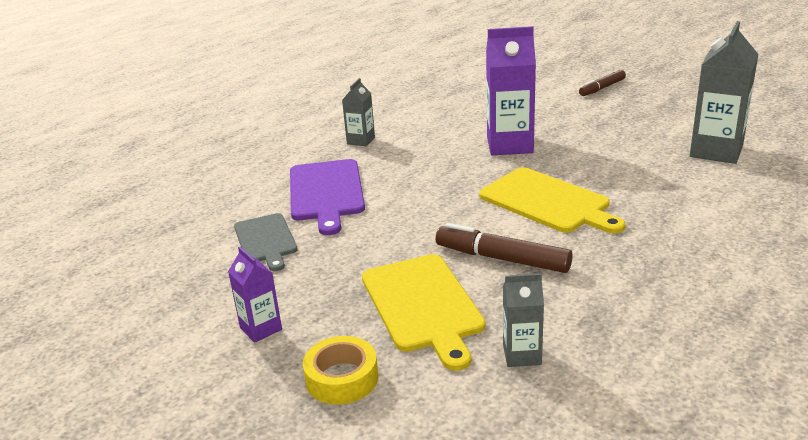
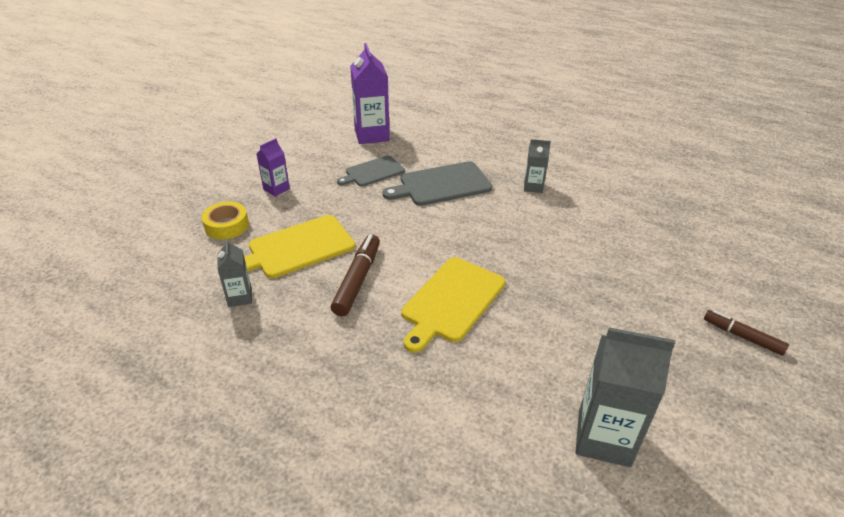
camera: 75 degrees right, 10 degrees up
(326, 192) = (441, 185): purple cutting board -> grey cutting board
(509, 145) = (557, 271): purple carton -> purple carton (372, 135)

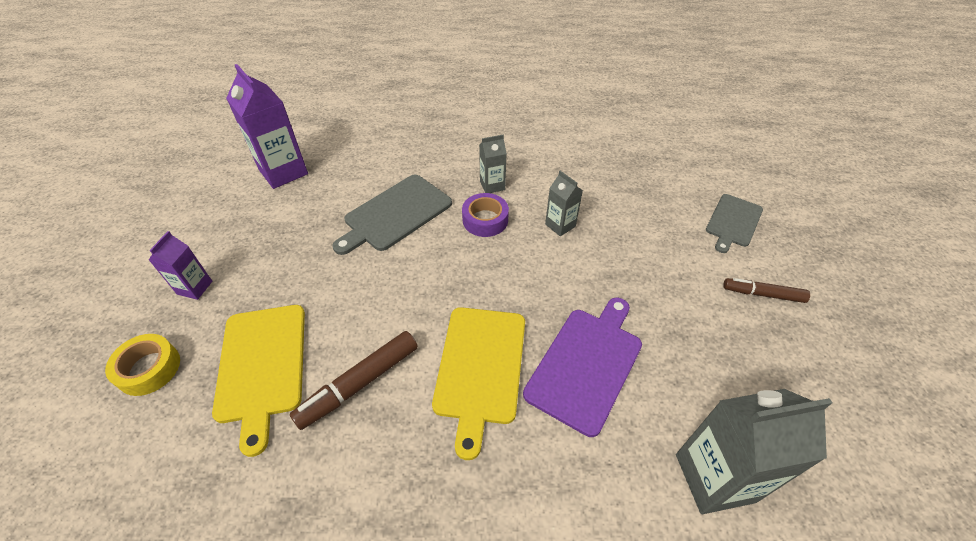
camera: 25 degrees left, 10 degrees up
(240, 297) = (216, 475): grey carton -> grey carton (560, 225)
(297, 248) = (262, 366): yellow cutting board -> yellow cutting board turned 45 degrees counterclockwise
(357, 280) = (359, 383): brown marker -> brown marker turned 120 degrees counterclockwise
(373, 172) = (308, 222): grey cutting board -> grey cutting board (733, 222)
(513, 208) = (485, 220): none -> purple tape
(539, 328) = (586, 364): none -> purple cutting board

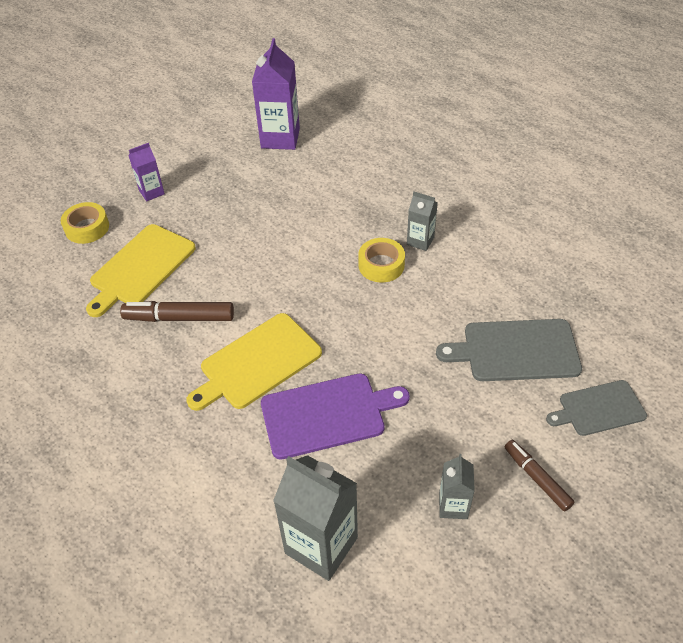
camera: 45 degrees right, 0 degrees up
(395, 214) = (321, 219): grey cutting board -> grey cutting board (516, 351)
(485, 220) = (381, 265): purple tape -> yellow tape
(560, 225) = (435, 307): grey carton -> grey carton (453, 505)

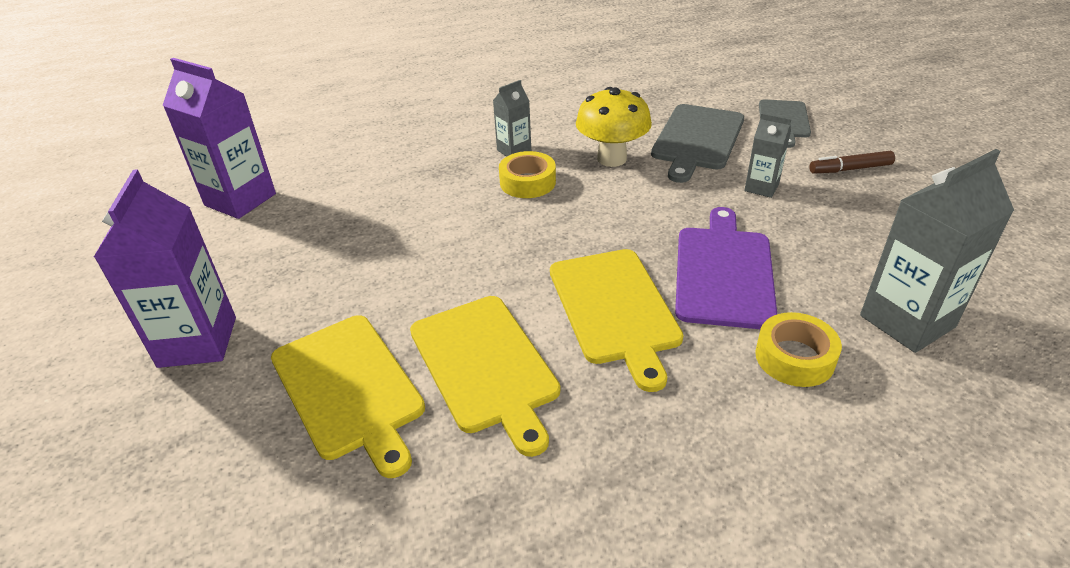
camera: 65 degrees left, 10 degrees down
(87, 228) = (190, 440): yellow tape -> yellow tape (794, 357)
(151, 192) = (198, 342): purple carton -> purple carton, size x1.86
(179, 318) = (485, 366): brown marker -> yellow cutting board
(446, 303) = (612, 159): none -> yellow mushroom
(453, 505) = (871, 221): grey carton -> grey carton (761, 187)

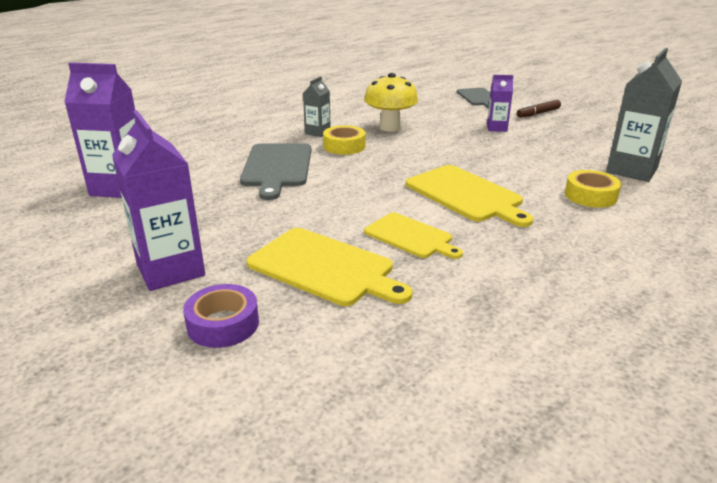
camera: 25 degrees left, 10 degrees down
(186, 442) = (223, 324): none -> purple tape
(485, 366) = (411, 236): yellow cutting board -> yellow cutting board, size x0.66
(697, 139) = (435, 112): grey cutting board -> grey cutting board (277, 167)
(723, 272) = (513, 167): purple cutting board -> none
(761, 187) = (496, 128): grey carton -> purple carton

